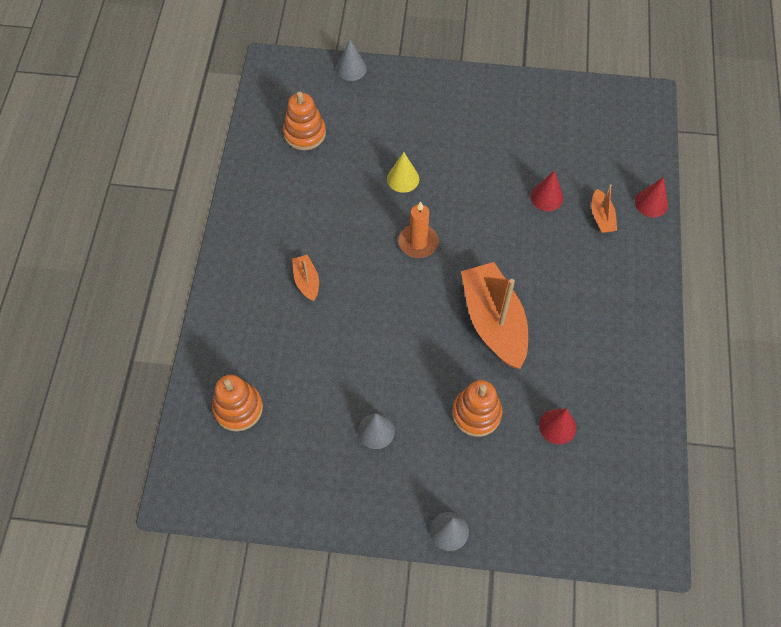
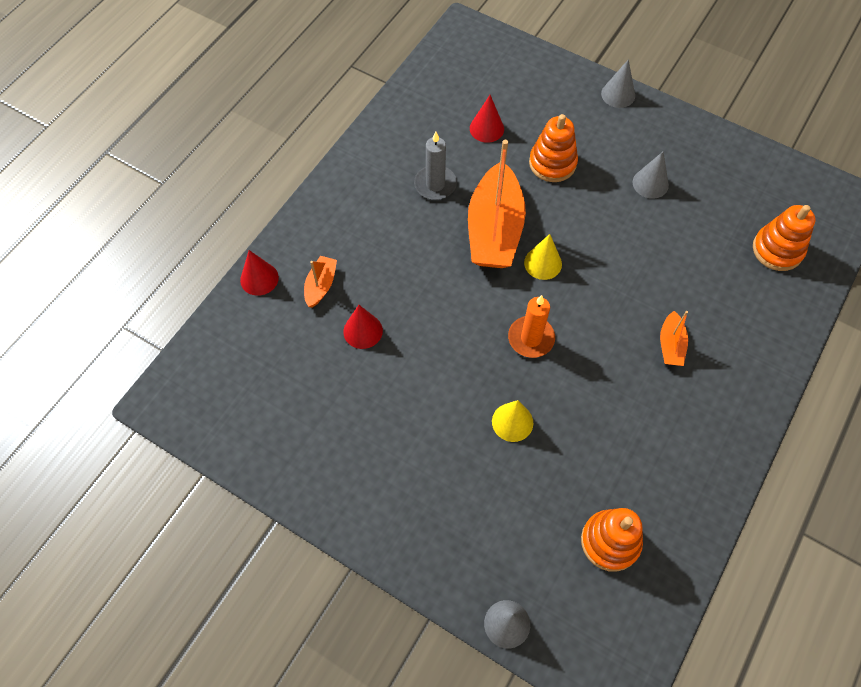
camera: 155 degrees left, 0 degrees up
(438, 308) = (543, 263): none -> yellow cone
(569, 344) = (435, 184): none -> grey candle

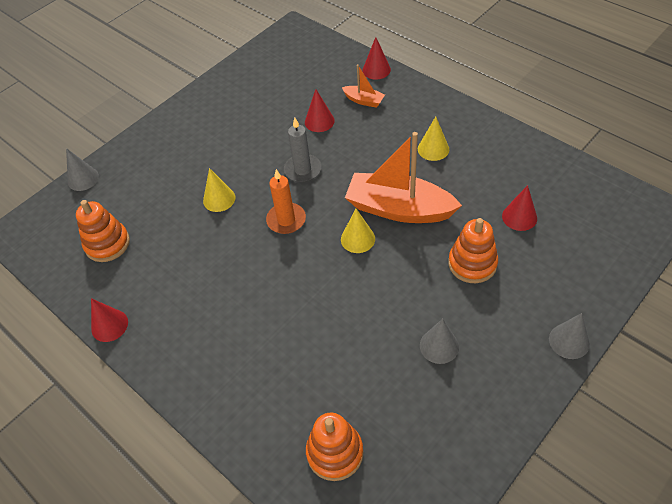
camera: 105 degrees right, 10 degrees down
(400, 206) = (433, 149): none -> yellow cone
(435, 184) = (454, 173): grey candle -> grey candle (302, 170)
(670, 345) = (252, 321): orange boat -> none
(719, 494) = (109, 325): none -> red cone

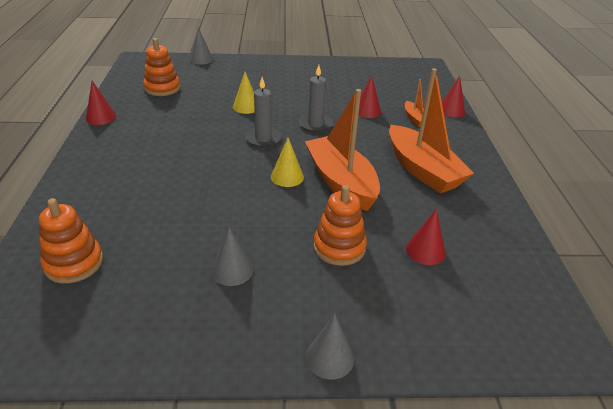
camera: 40 degrees right, 15 degrees down
(286, 220) = (263, 139): orange candle -> grey candle
(433, 149) = (422, 170): yellow cone -> orange boat

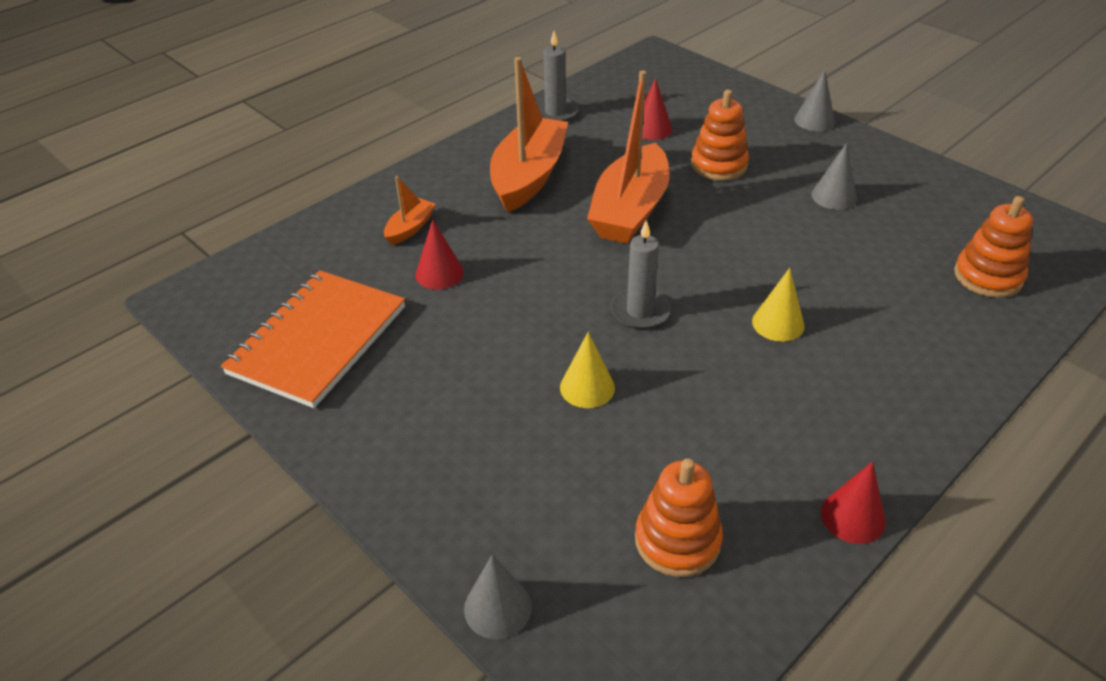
camera: 130 degrees left, 5 degrees up
(287, 177) = (678, 246): yellow cone -> yellow cone (778, 323)
(315, 125) = (541, 293): grey candle -> grey candle (555, 112)
(361, 76) = (318, 340): none -> orange notebook
(451, 110) = (345, 213): red cone -> none

